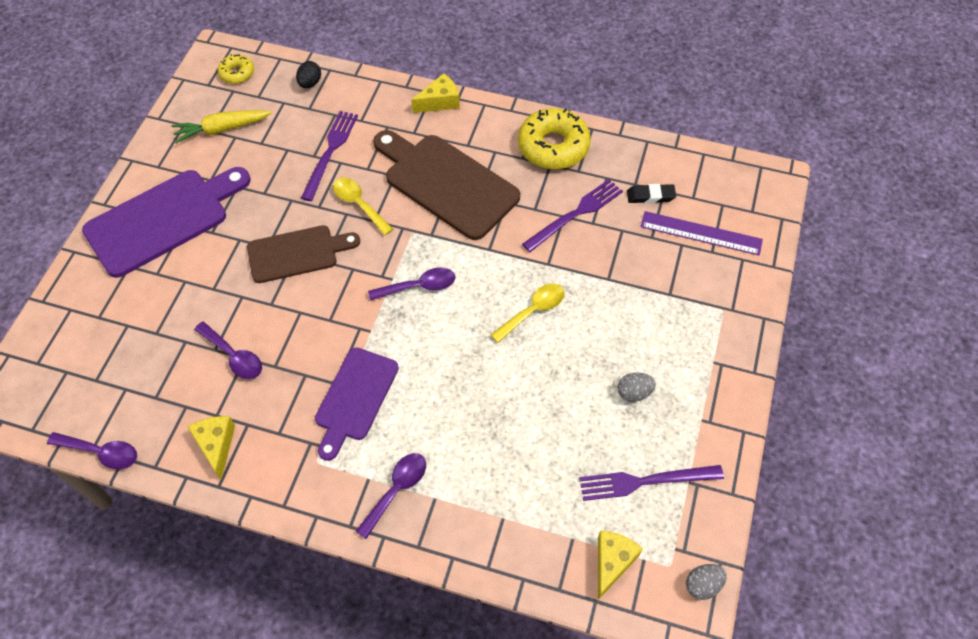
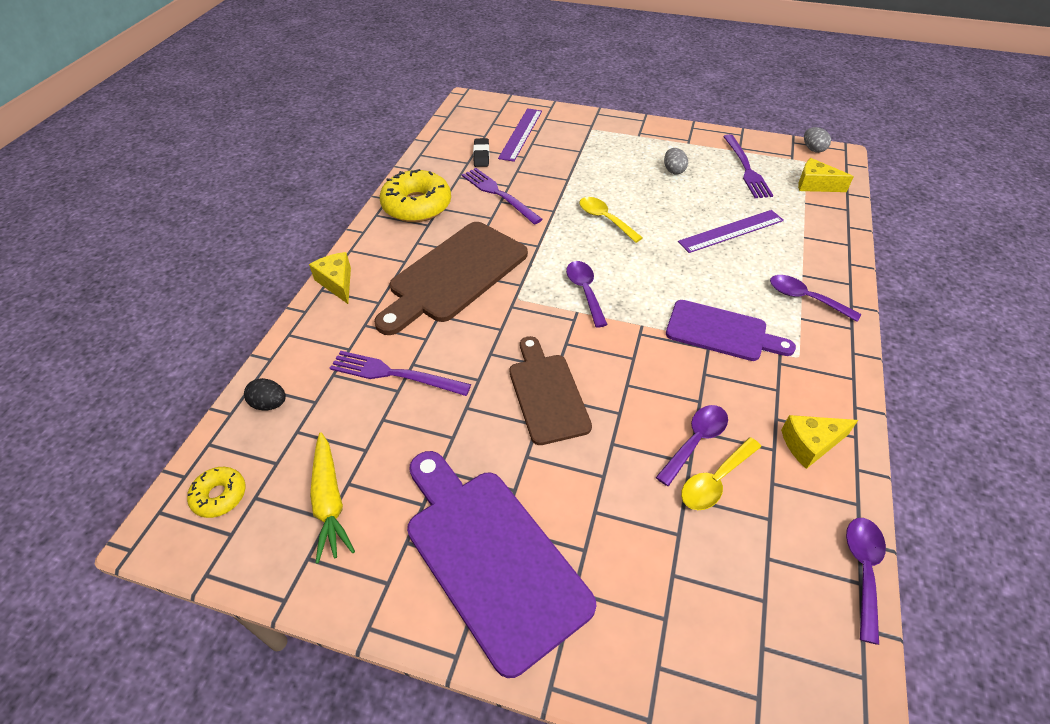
camera: 90 degrees left, 10 degrees down
(359, 204) = (478, 343): yellow spoon -> yellow spoon (715, 481)
(512, 437) = (731, 231): none -> purple ruler

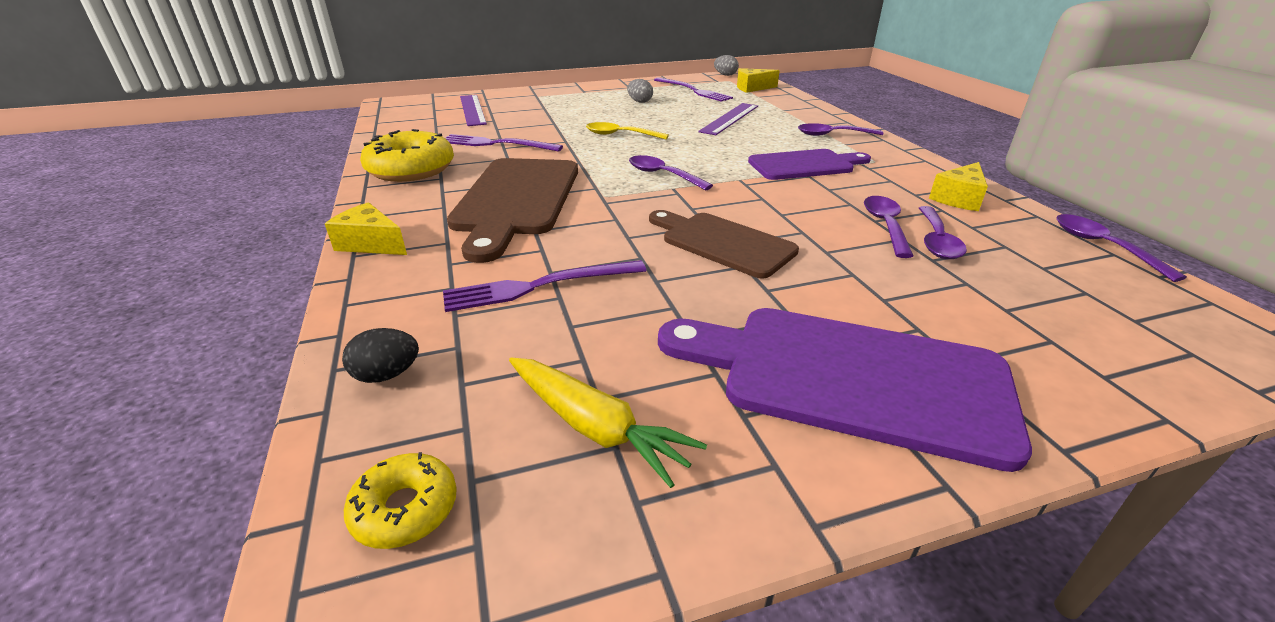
camera: 35 degrees left, 15 degrees down
(481, 155) = (446, 127): black eraser -> none
(715, 481) = (936, 241): yellow spoon -> purple spoon

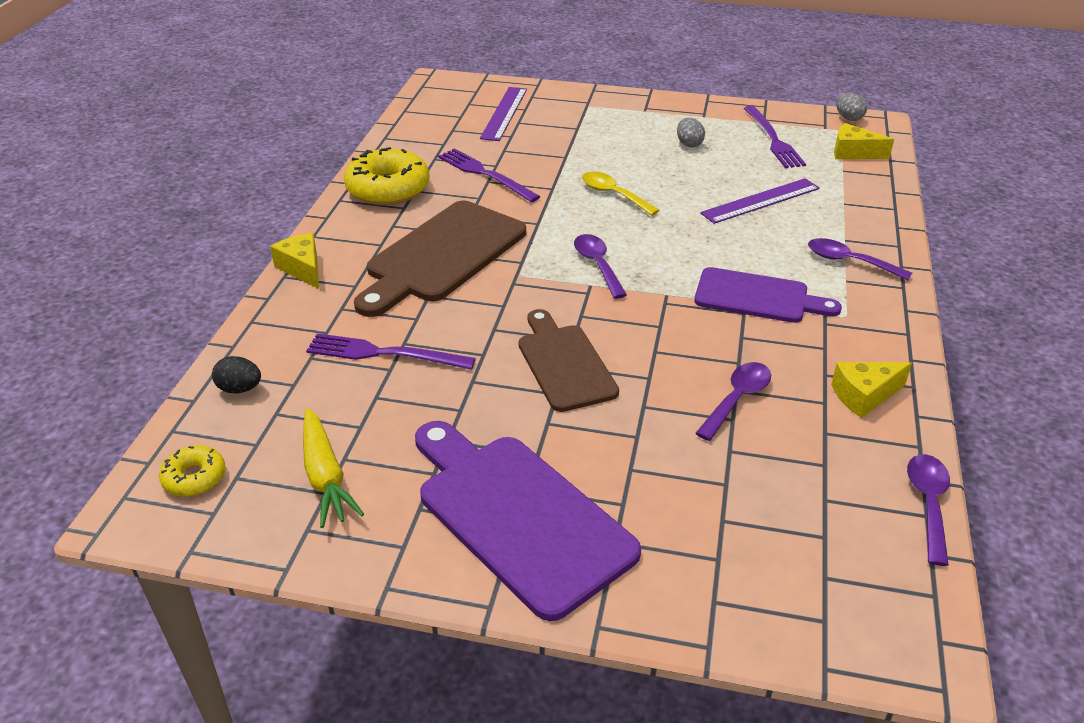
camera: 30 degrees right, 5 degrees up
(936, 241) = (762, 434): purple spoon -> none

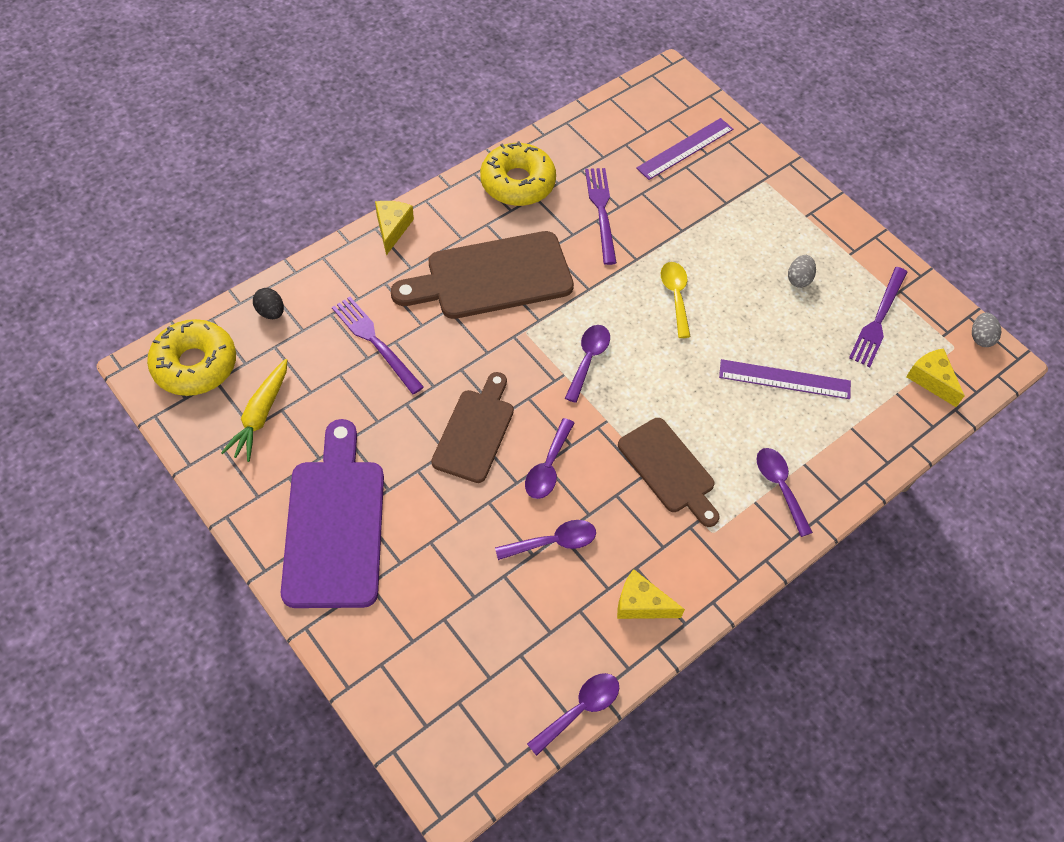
camera: 35 degrees right, 20 degrees up
(194, 478) = (195, 365): yellow donut -> yellow donut, size x1.91
(661, 351) = (548, 467): none -> purple spoon
(757, 297) = (669, 469): purple cutting board -> brown cutting board

